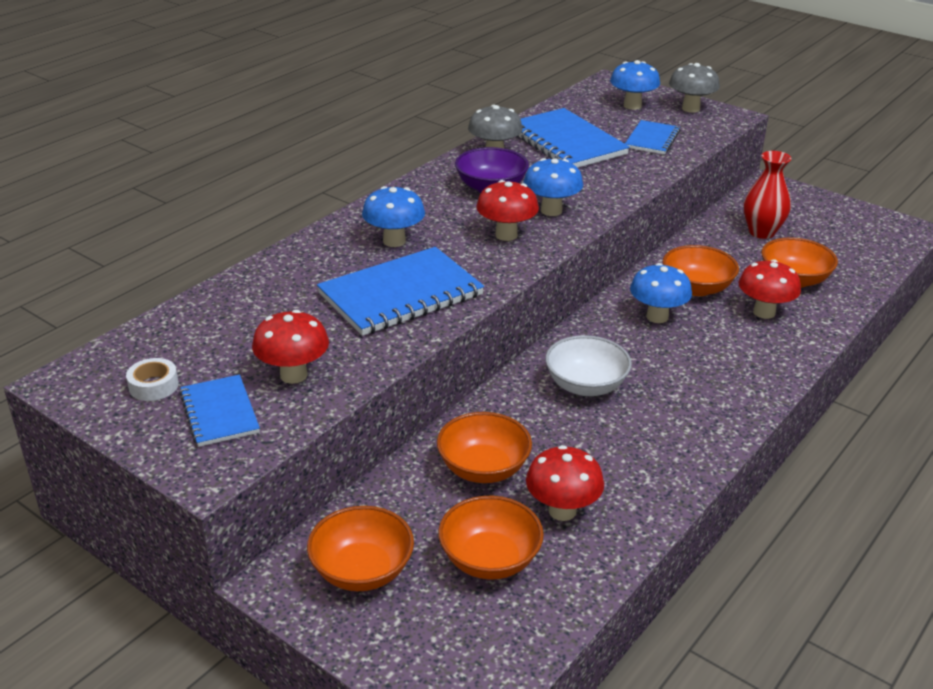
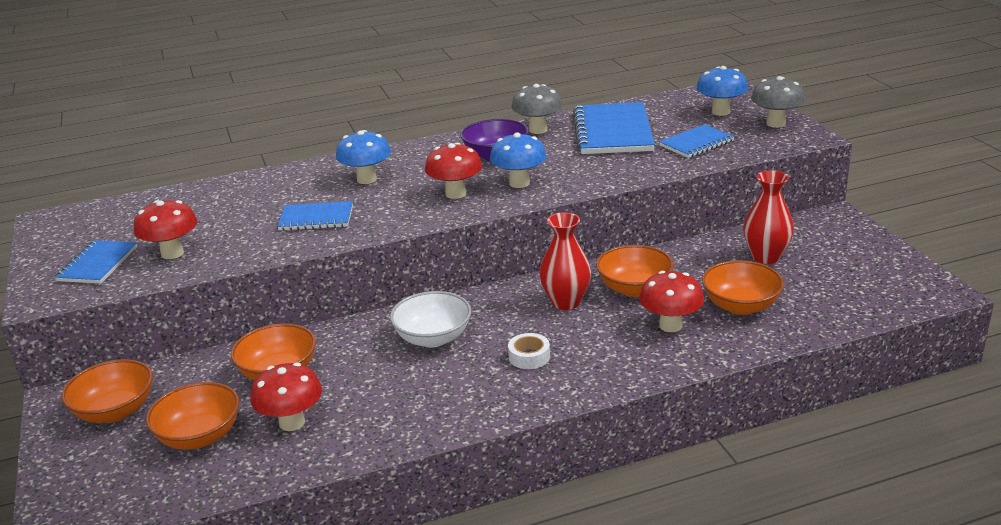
camera: 35 degrees right, 5 degrees down
(153, 386) = (87, 236): white tape -> white tape (529, 357)
(401, 295) = (316, 218): blue notebook -> blue notebook, size x0.57
(657, 317) = (566, 302): blue mushroom -> red vase

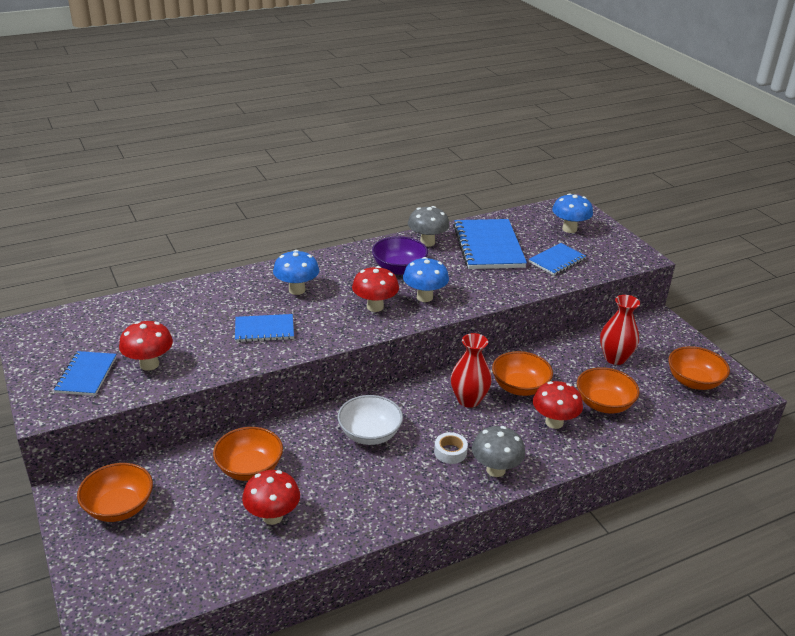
camera: 10 degrees left, 5 degrees up
(199, 436) = (198, 531): orange bowl -> orange bowl (693, 381)
(775, 123) = (614, 242): grey mushroom -> grey mushroom (495, 470)

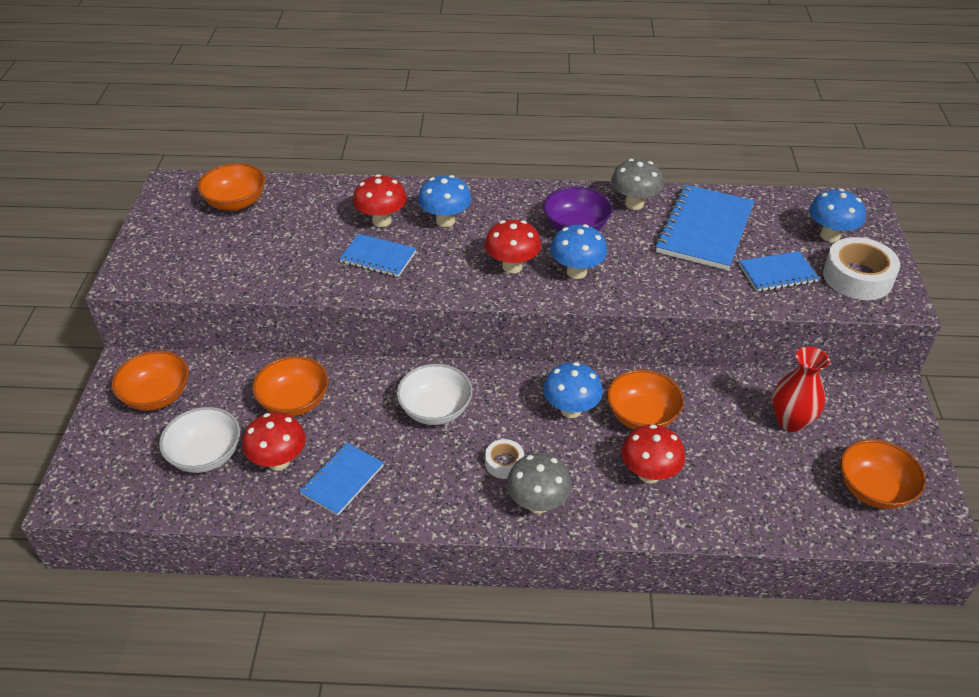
camera: 30 degrees right, 10 degrees up
(86, 375) = (184, 253): blue notebook -> blue notebook (342, 480)
(149, 364) = (244, 260): red mushroom -> red mushroom (382, 221)
(204, 536) = (206, 455): none -> white bowl
(468, 400) = (571, 410): red vase -> blue mushroom
(604, 404) = (729, 474): orange bowl -> orange bowl (236, 202)
(606, 249) = (857, 277): none -> white tape

